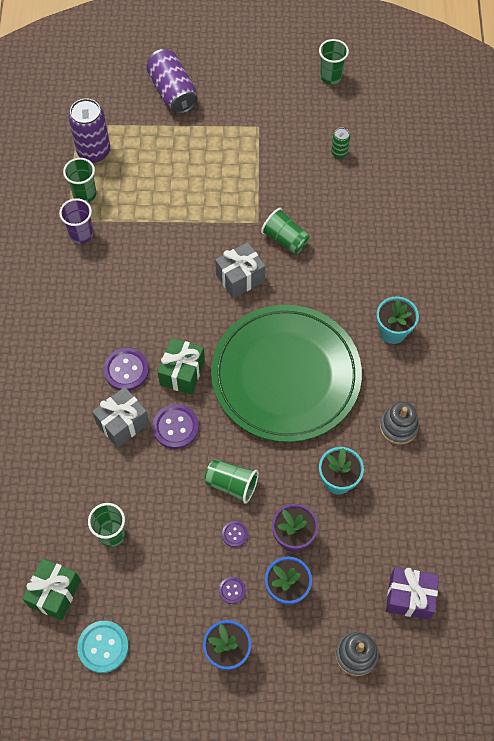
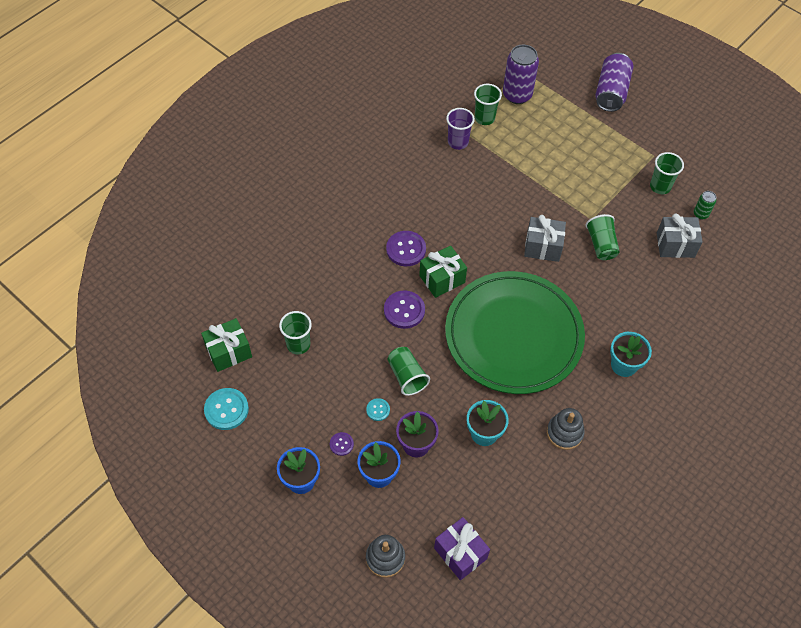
camera: 40 degrees right, 5 degrees down
(122, 423) = (371, 281): grey gift -> grey gift (675, 245)
(234, 534) = (378, 410): purple button -> turquoise button
(331, 77) = (745, 158): green cup -> green cup (660, 186)

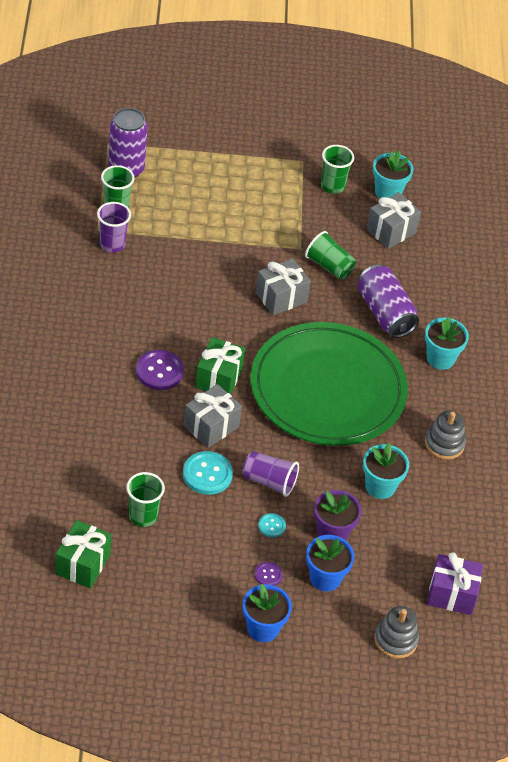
camera: 45 degrees left, 10 degrees down
(226, 409) = (133, 615): turquoise button -> turquoise button (207, 474)
(404, 310) = (211, 426): purple button -> grey gift
(407, 376) = (269, 481): green cup -> purple cup
(611, 92) = (211, 121): purple can -> purple can (385, 313)
(700, 214) = (388, 192): green can -> turquoise flower pot

